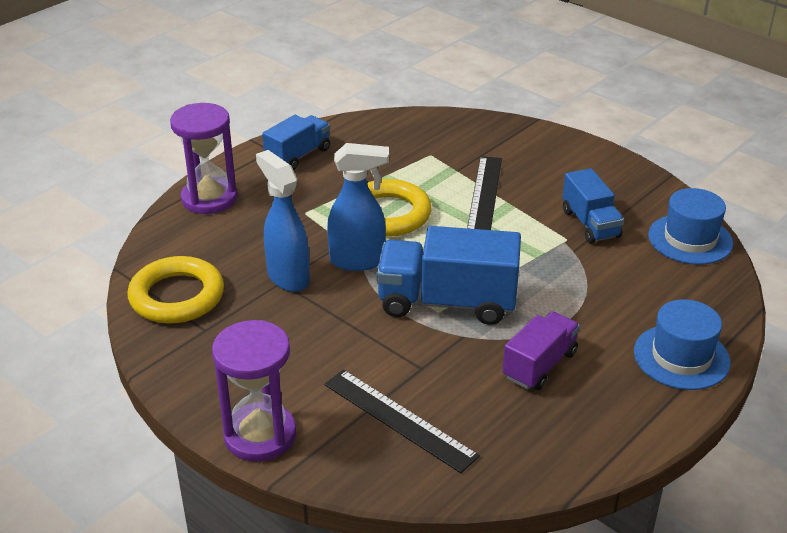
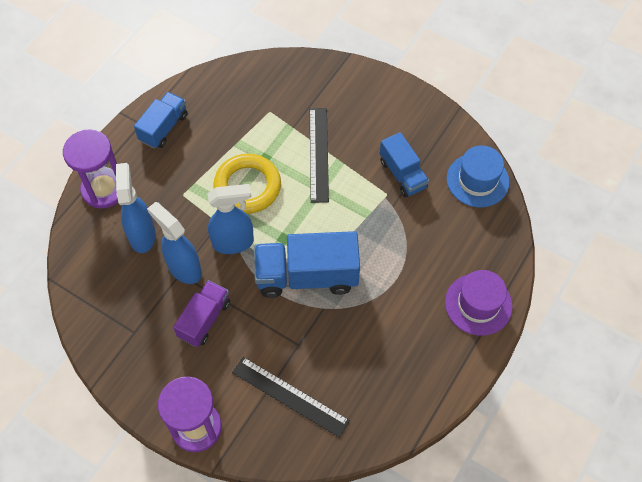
camera: 10 degrees left, 25 degrees up
(177, 296) = (104, 302): yellow ring -> none
(244, 242) = (142, 235): none -> blue spray bottle
(539, 365) = (381, 328): purple truck -> purple truck (204, 319)
(681, 357) = (478, 304): blue hat -> purple hat

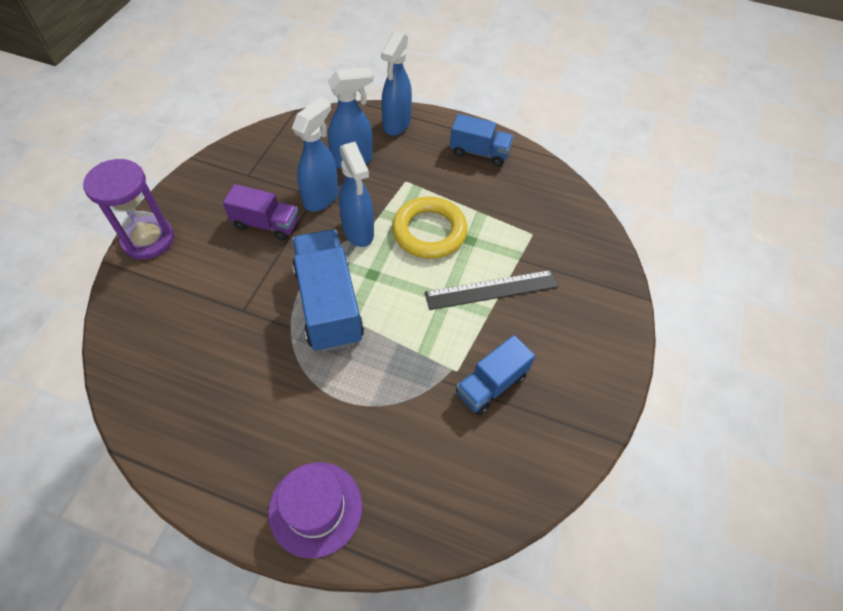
camera: 75 degrees right, 5 degrees down
(103, 189) = (396, 124): purple hourglass -> blue spray bottle
(290, 396) = (180, 313): black ruler -> none
(477, 180) = (510, 483): blue hat -> none

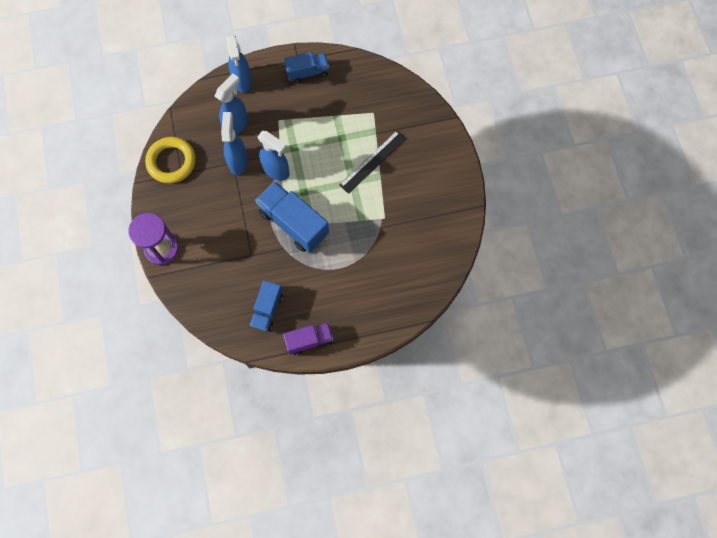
camera: 30 degrees left, 15 degrees up
(266, 224) = (220, 198): purple truck -> purple truck (309, 340)
(315, 508) = (364, 323): purple hat -> none
(429, 231) = (315, 146): yellow ring -> yellow ring (171, 162)
(491, 384) = (405, 214): blue truck -> blue truck (267, 310)

